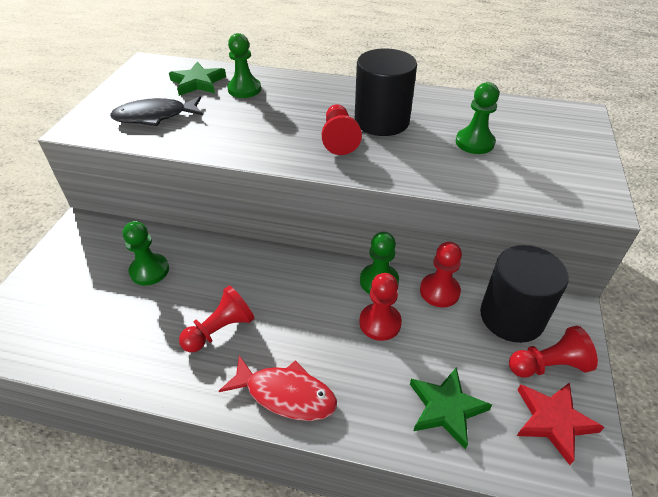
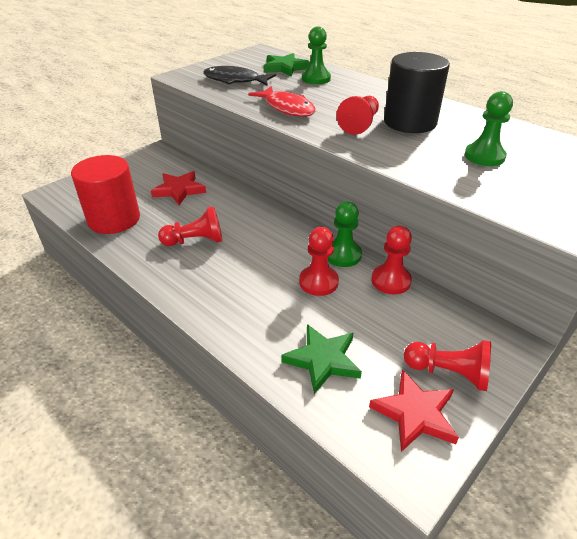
camera: 30 degrees right, 5 degrees down
(98, 343) = (114, 219): none -> red cylinder
(149, 271) = (179, 190): green pawn -> red star
(286, 394) = (206, 297): red fish -> red fish (287, 108)
(511, 317) = (444, 324): black cylinder -> none

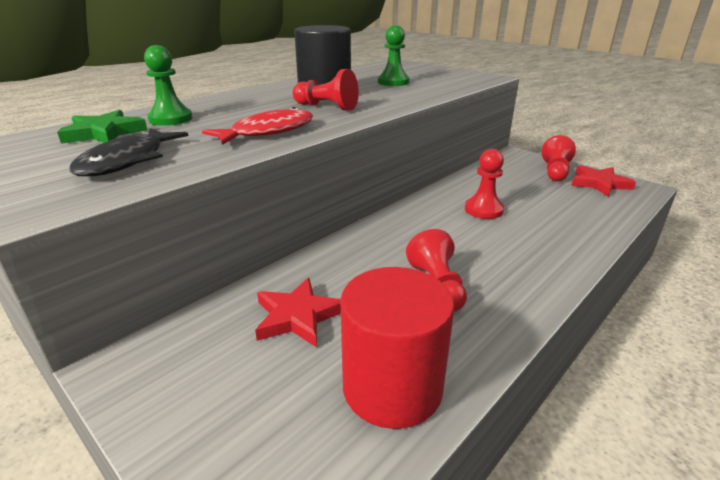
camera: 90 degrees left, 10 degrees down
(323, 360) = (578, 210): green star -> none
(343, 255) = (438, 198): green pawn -> none
(390, 280) = (467, 181): red pawn -> none

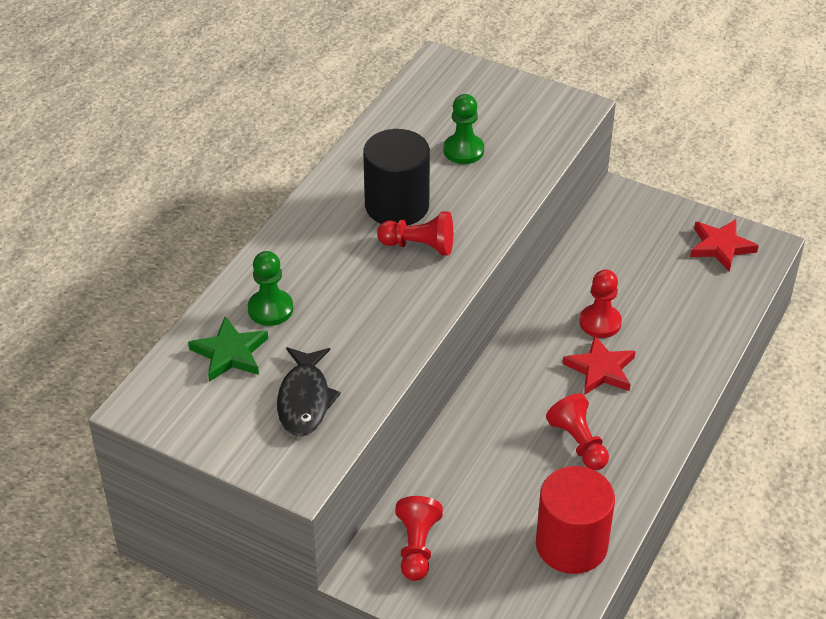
camera: 15 degrees left, 15 degrees up
(268, 132) = (392, 319): red fish -> none
(297, 316) = (474, 500): red star -> red star (600, 369)
(555, 172) = (671, 230): red pawn -> red pawn (417, 547)

